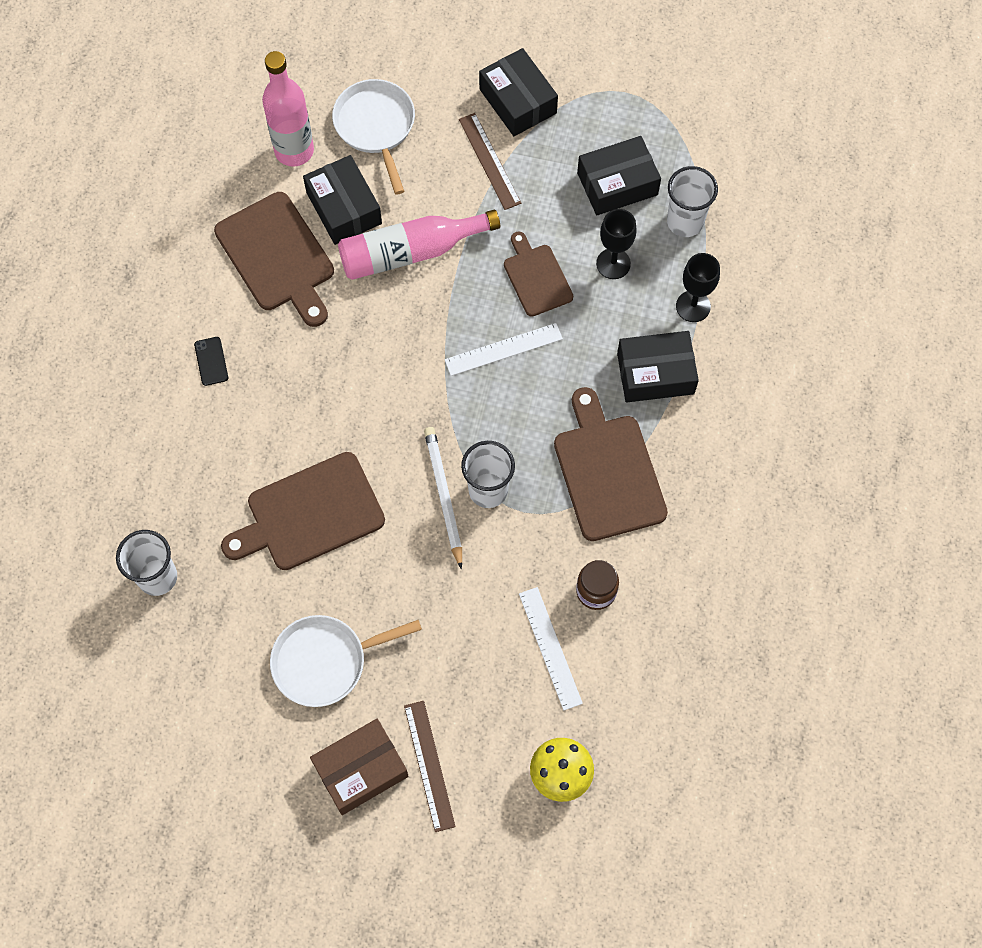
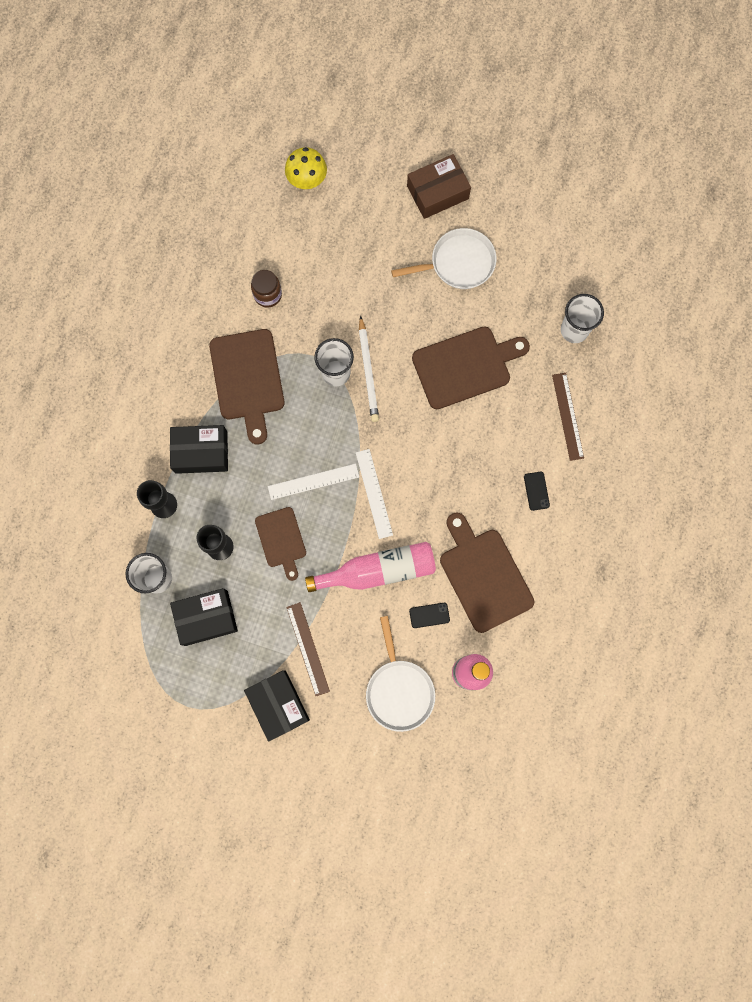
camera: 175 degrees left, 10 degrees up
(344, 208) = (429, 615): black box -> black phone
(429, 765) = (392, 191): brown ruler -> brown ruler (567, 416)
(550, 648) = (304, 259): white ruler -> white ruler (374, 493)

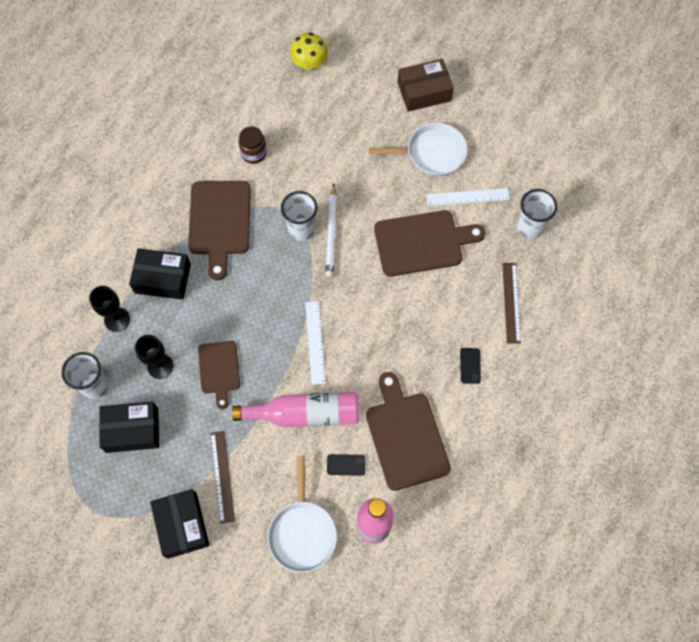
camera: 10 degrees right, 10 degrees down
(313, 481) = (260, 322): white ruler -> white ruler (467, 197)

